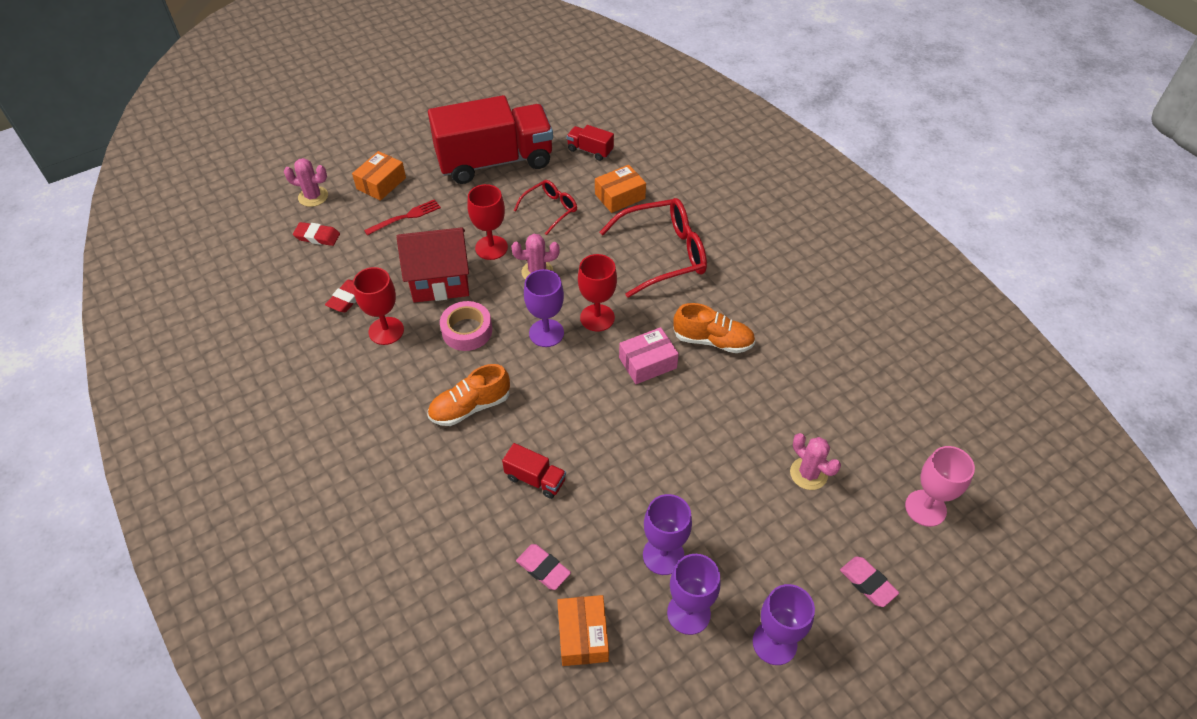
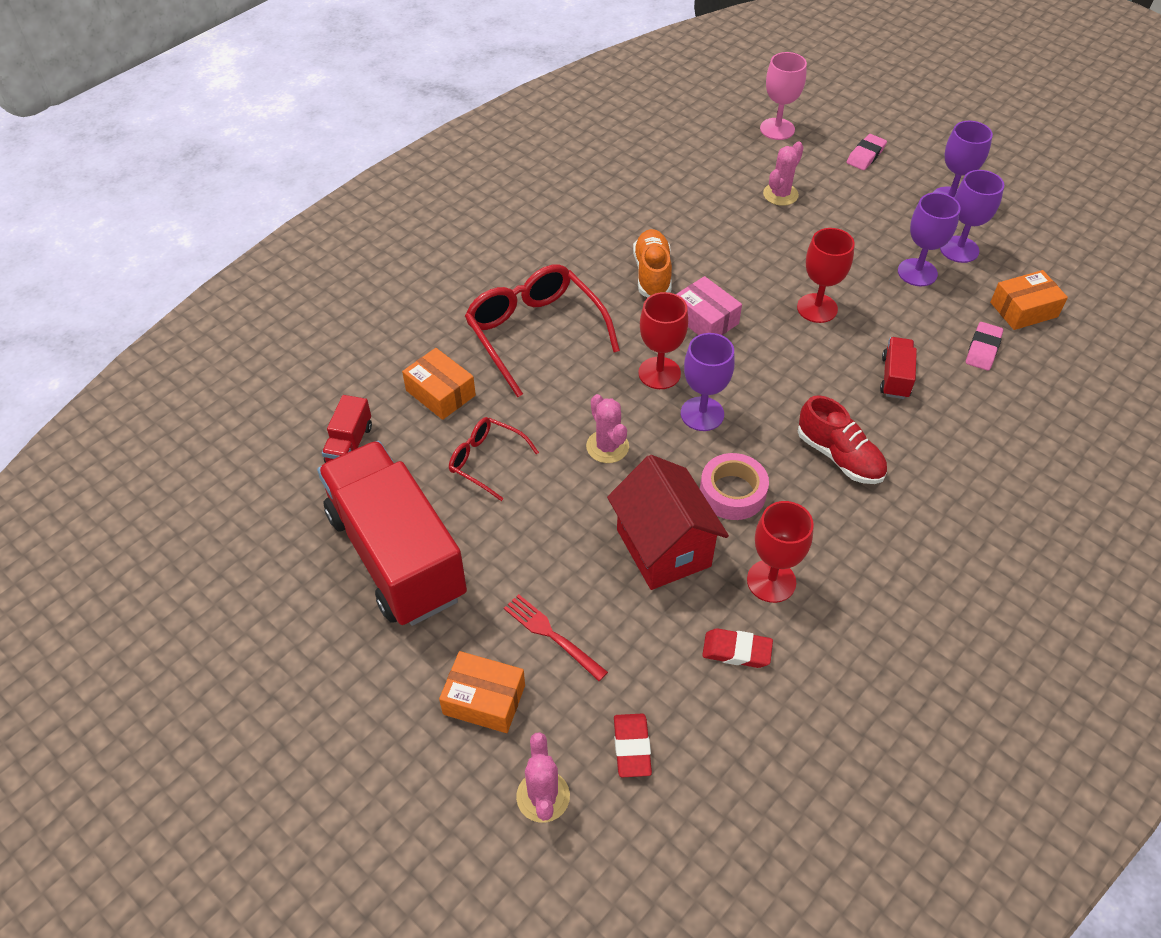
camera: 105 degrees left, 0 degrees up
(470, 407) = (839, 456): orange shoe -> red shoe
(491, 248) = (580, 508): red goblet -> red goblet (817, 308)

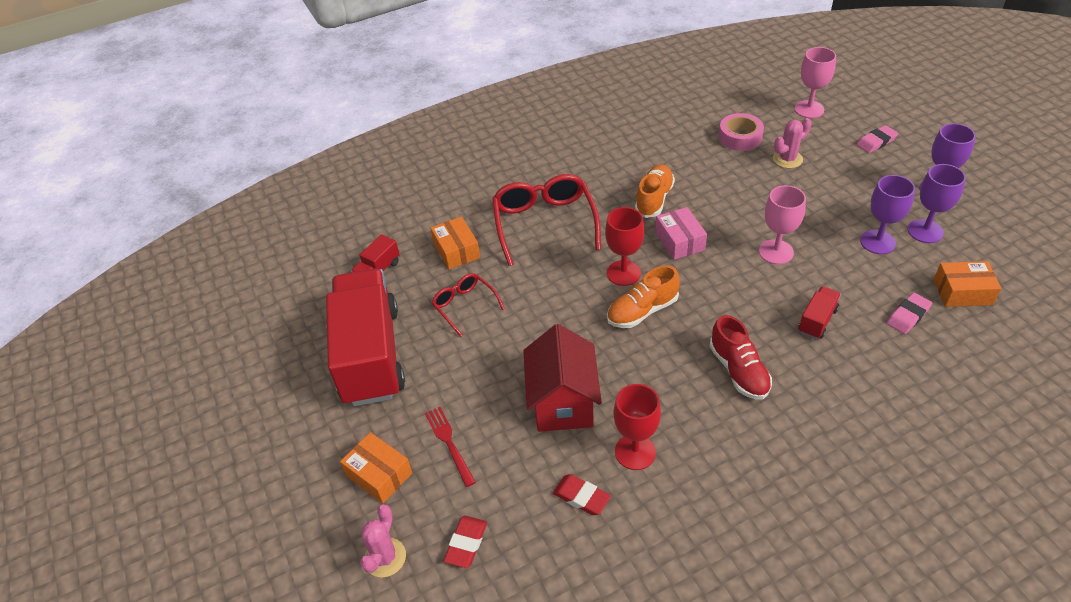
camera: 25 degrees right, 5 degrees down
(607, 446) = (557, 317): pink cactus -> none
(702, 414) = (642, 311): purple goblet -> orange shoe
(732, 492) = (637, 376): pink tape -> pink tape (740, 137)
(817, 308) = (776, 252): red goblet -> pink goblet

